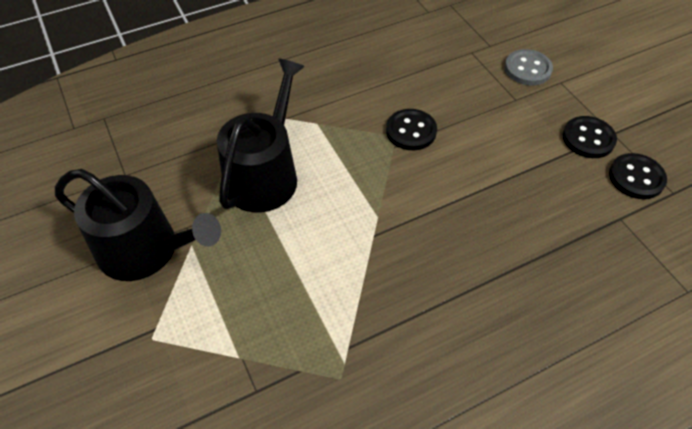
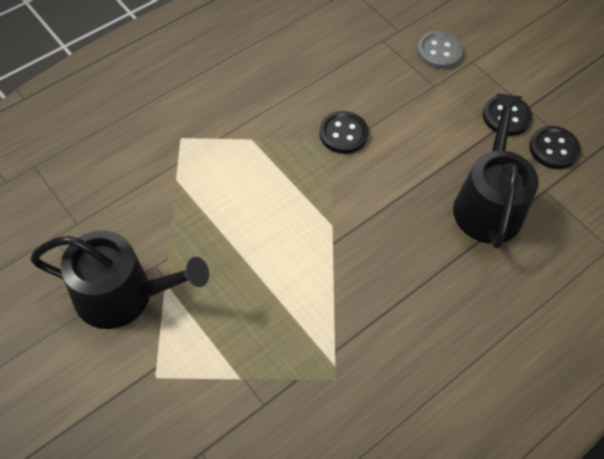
camera: 15 degrees left, 5 degrees up
(265, 174) = (215, 200): black watering can -> black watering can (488, 203)

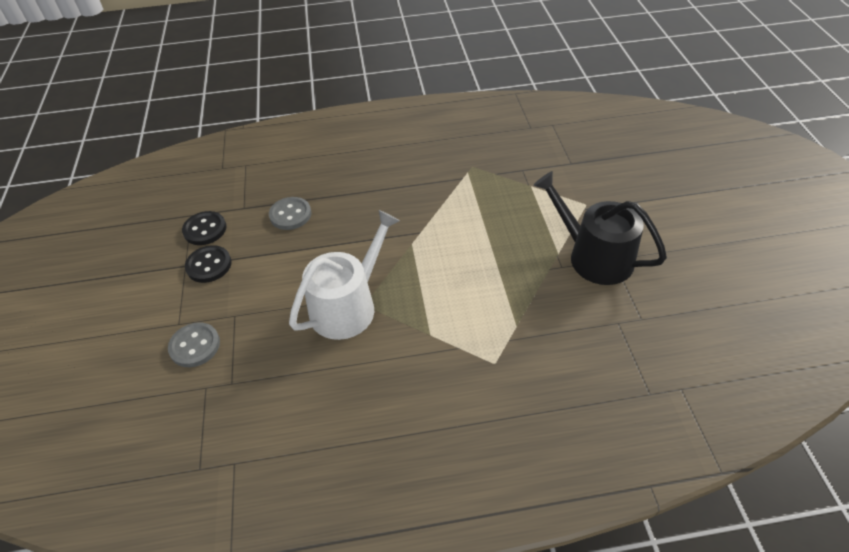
camera: 145 degrees left, 10 degrees down
(343, 134) = (348, 305): black button -> white watering can
(488, 203) = (290, 215): black watering can -> grey button

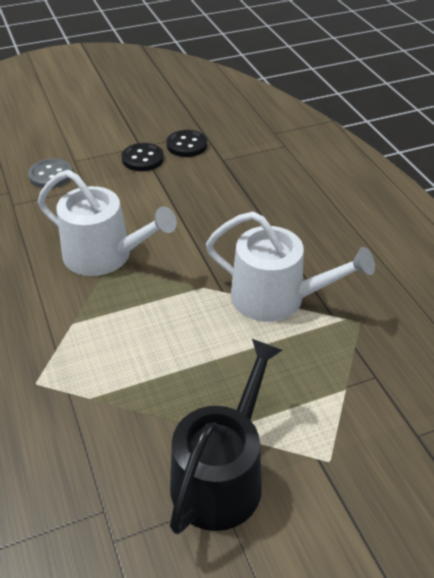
camera: 75 degrees right, 5 degrees down
(290, 215) = (221, 190): grey button -> none
(437, 203) = (276, 298): none -> white watering can

